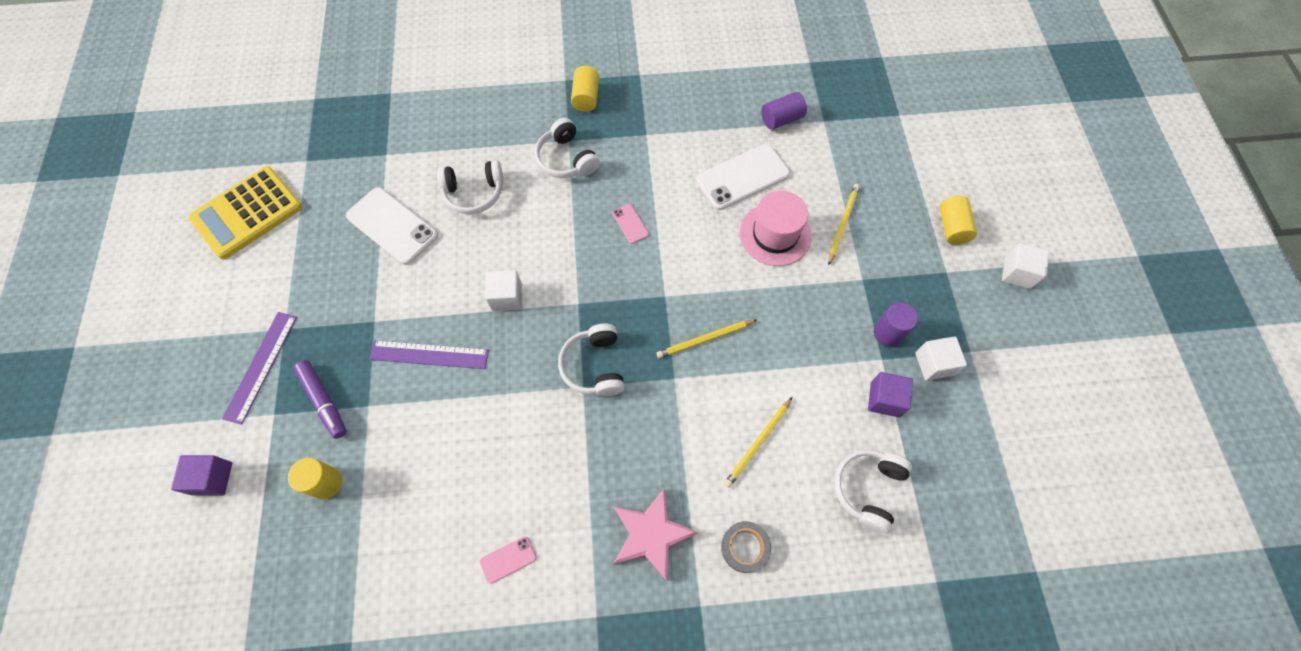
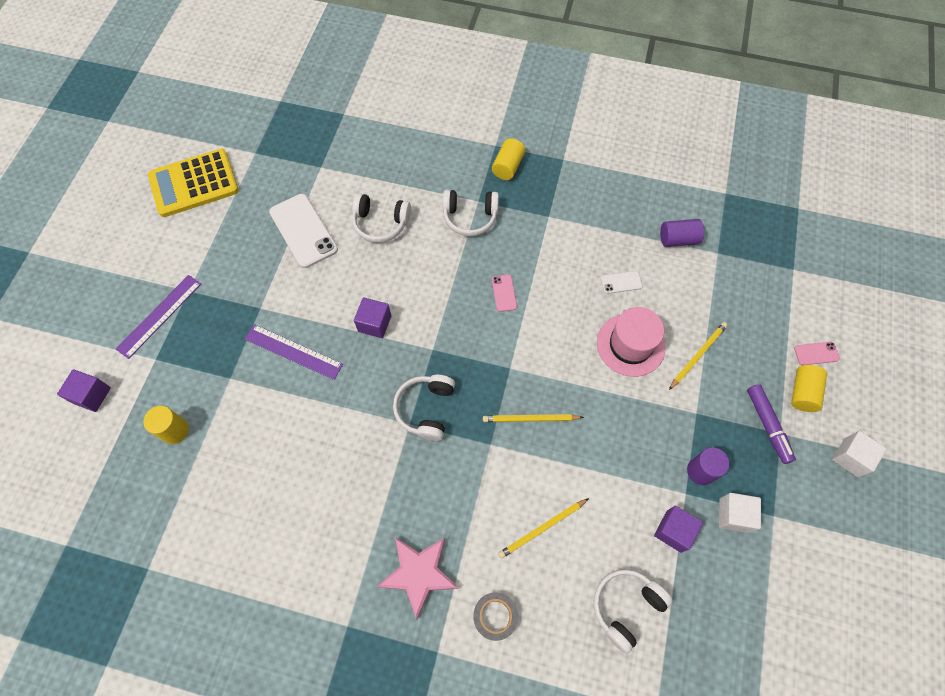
camera: 20 degrees right, 0 degrees up
(324, 401) = (197, 362): purple marker -> purple marker (767, 425)
(507, 297) = (374, 323): white cube -> purple cube
(508, 559) = (293, 549): pink phone -> pink phone (816, 353)
(566, 159) = (470, 217): white headphones -> white headphones turned 75 degrees counterclockwise
(742, 177) = (621, 282): white phone -> white phone, size x0.47

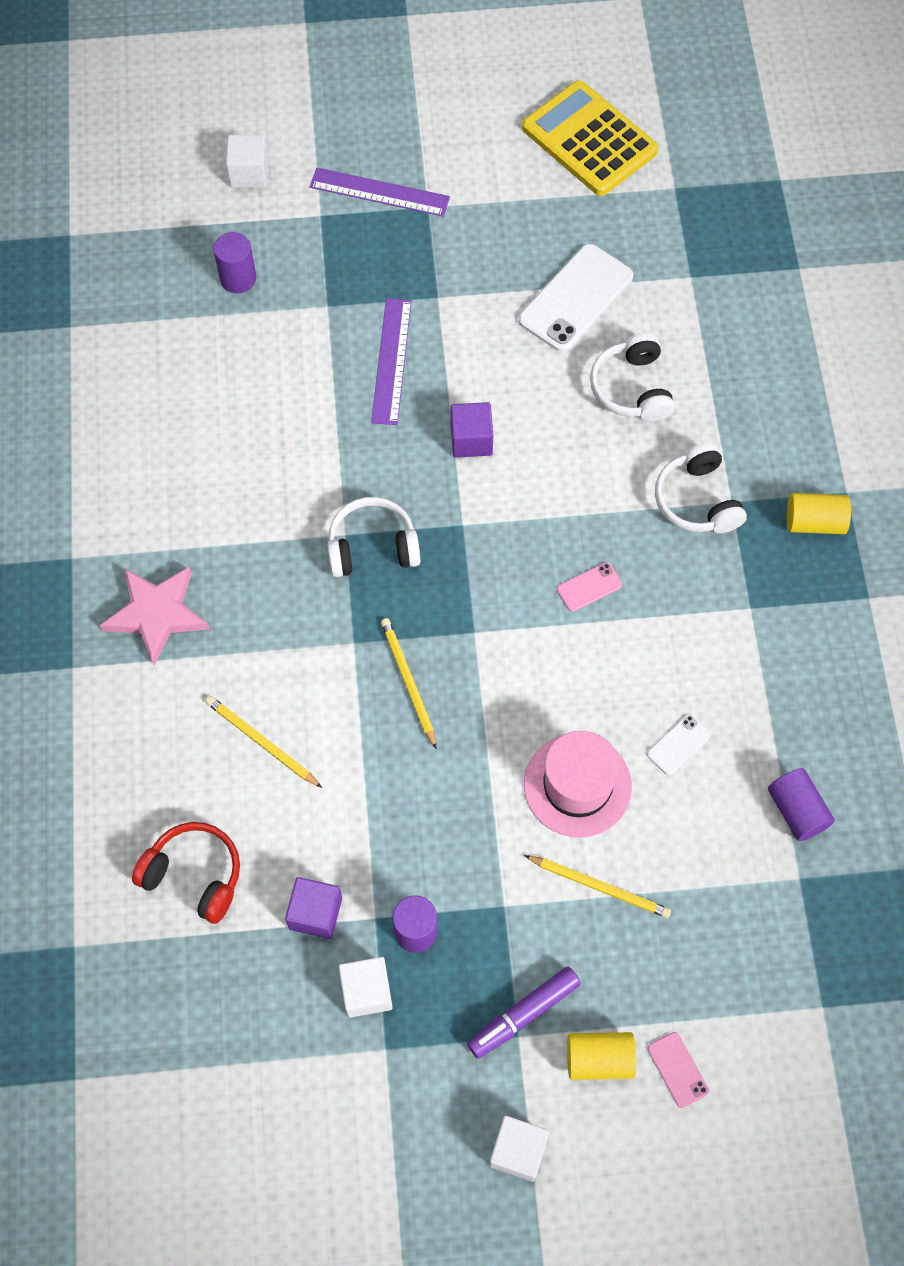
camera: 70 degrees right, 0 degrees up
(92, 395) = (249, 173): purple cube -> white cube
(175, 431) = (238, 278): yellow cylinder -> purple cylinder
(495, 616) = (133, 719): grey tape -> none
(621, 282) = (679, 744): white phone -> white phone turned 75 degrees clockwise
(626, 607) = (194, 875): white headphones -> red headphones

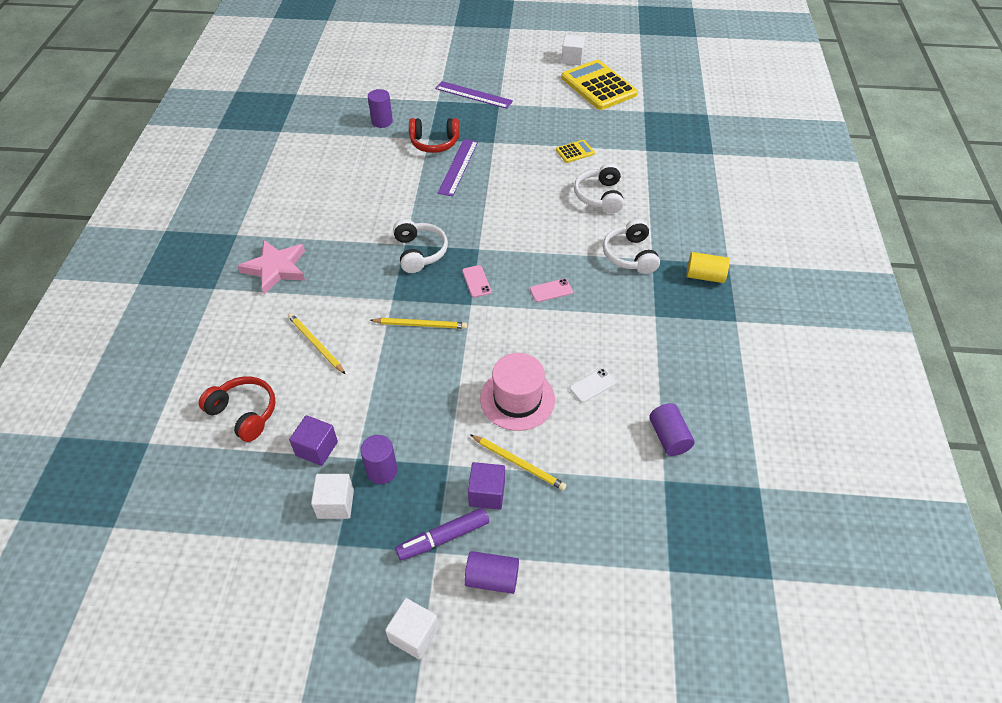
camera: 10 degrees right, 15 degrees down
(249, 173) = (404, 79): white cube -> white cube (572, 59)
(339, 313) = (434, 143): none -> red headphones
(372, 547) = (419, 252): white headphones -> white headphones turned 75 degrees clockwise
(408, 682) = (420, 325): yellow pencil -> yellow pencil turned 105 degrees clockwise
(471, 440) = (495, 208): purple cube -> purple cube (487, 493)
(575, 298) = (575, 152): white phone -> yellow calculator
(599, 1059) = (492, 578): yellow cylinder -> purple cylinder
(677, 1070) = (550, 596): pink phone -> pink phone (476, 281)

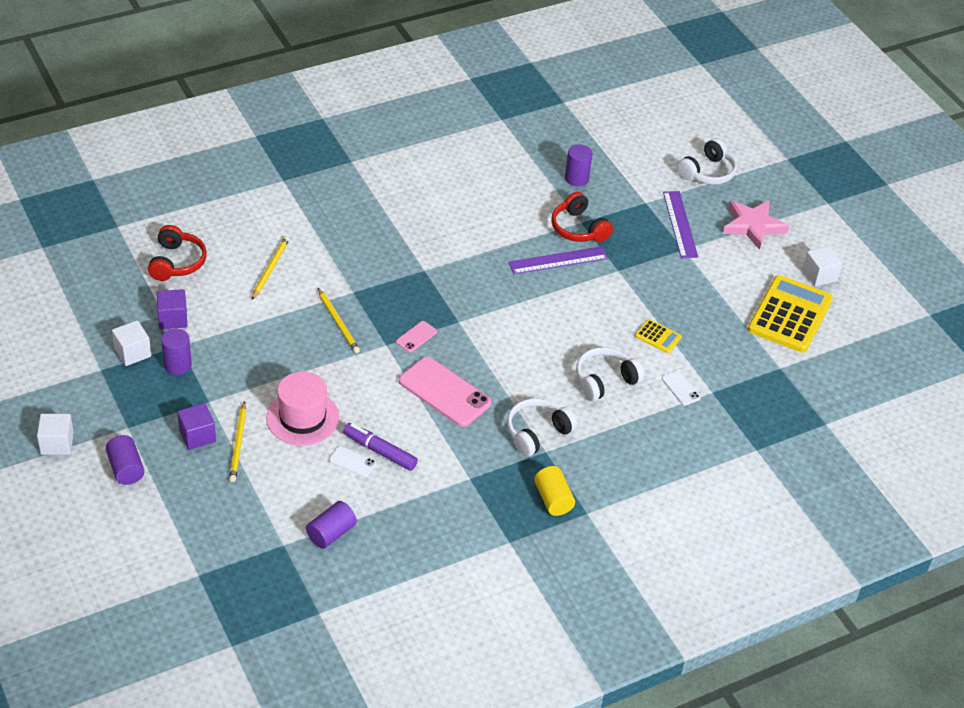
camera: 55 degrees right, 5 degrees down
(276, 268) = (332, 204): pink star -> pink star (753, 226)
(419, 252) = (422, 284): white headphones -> white headphones (707, 172)
(443, 538) = (142, 426): purple marker -> purple marker (380, 451)
(551, 290) = (444, 392): pink phone -> pink phone, size x2.12
(633, 163) = (680, 388): none -> white phone

